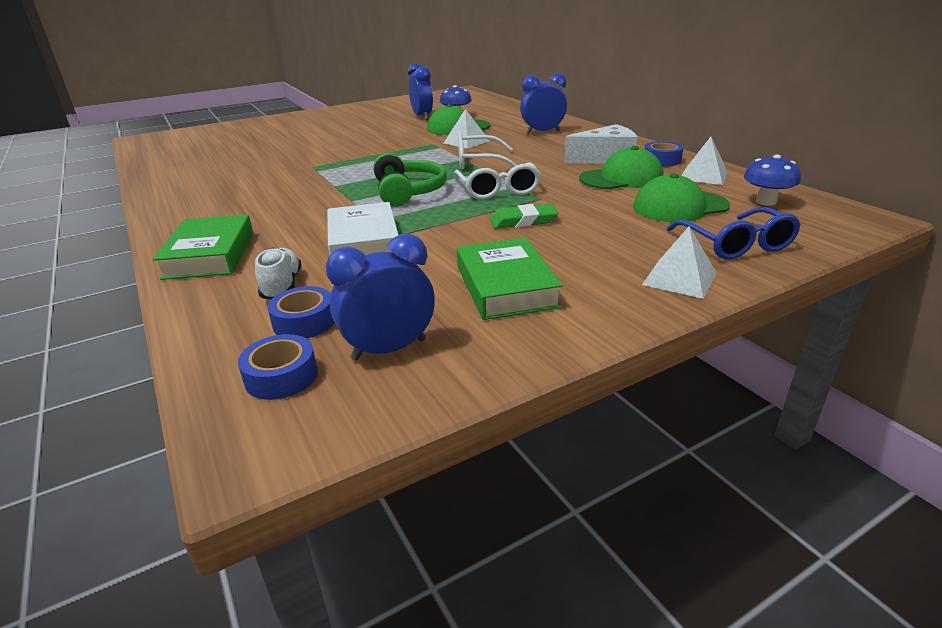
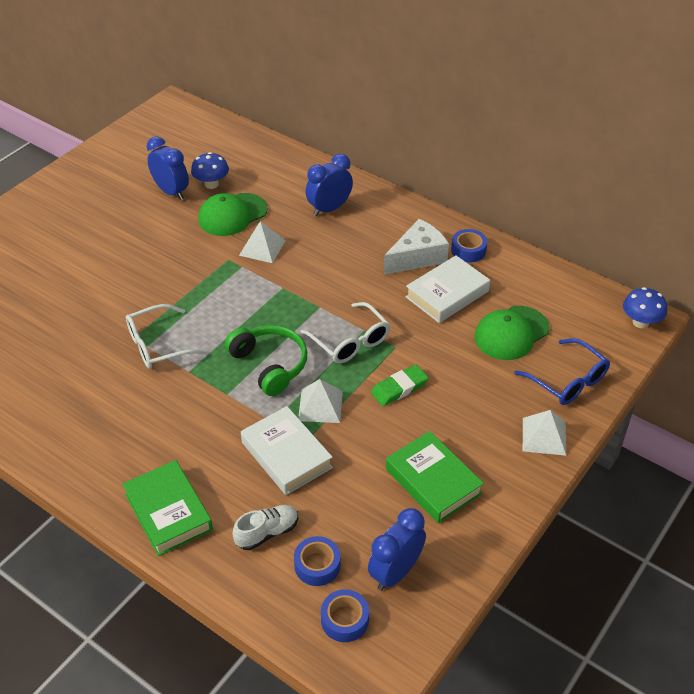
camera: 25 degrees left, 15 degrees up
(282, 286) = (267, 533): white shoe -> white shoe turned 90 degrees clockwise
(478, 162) = (300, 290): white glasses -> white glasses (158, 345)
(621, 178) = (447, 294): green cap -> white book
(703, 176) = (512, 273): white pyramid -> white pyramid (320, 405)
(765, 202) = (572, 309): blue mushroom -> blue mushroom (640, 322)

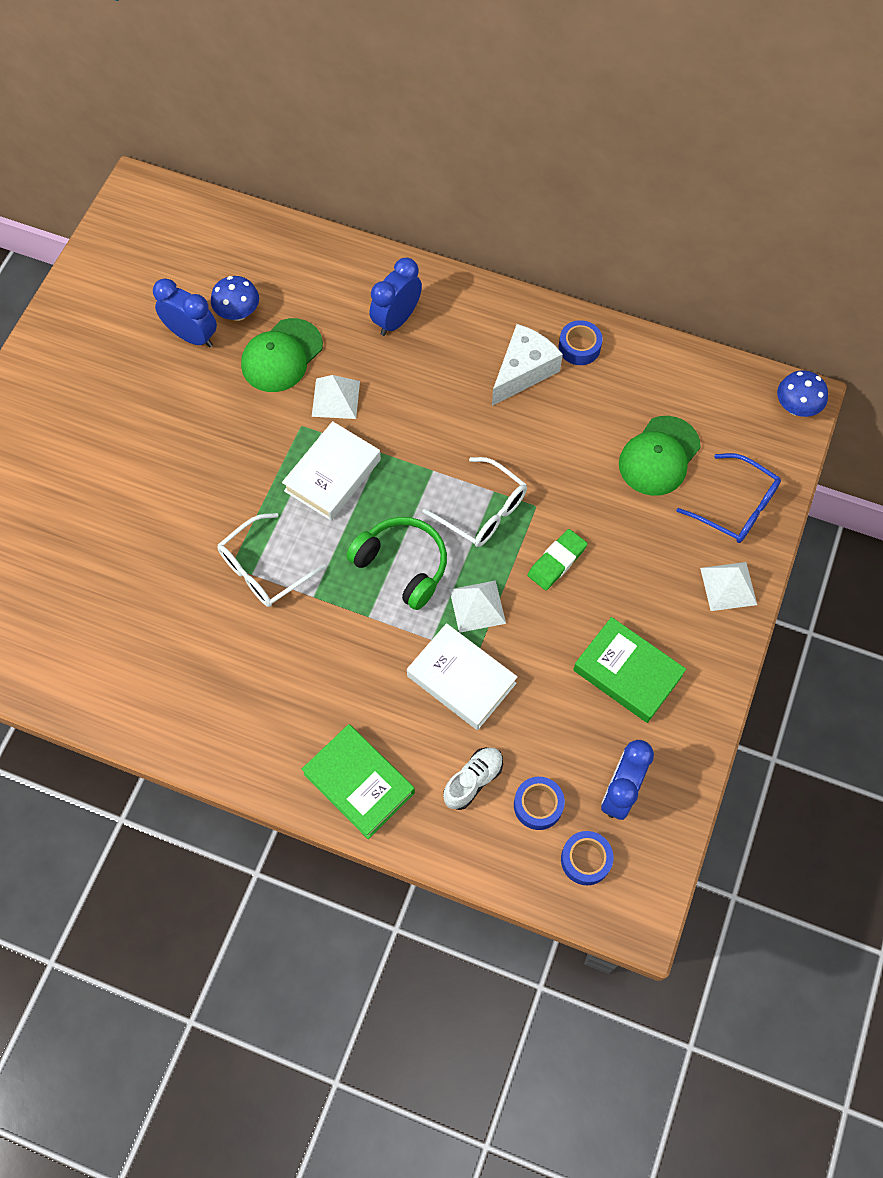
camera: 15 degrees left, 20 degrees up
(447, 294) = (572, 417): white book -> white book (332, 475)

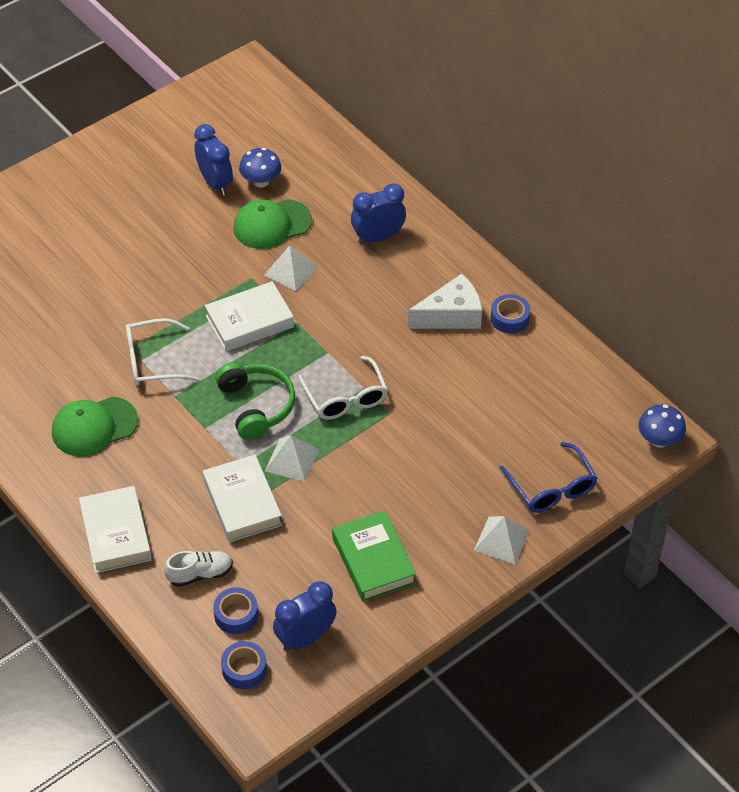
camera: 30 degrees right, 15 degrees down
(359, 783) = (116, 534): green book -> white book
(557, 561) = (377, 458): green eraser -> none
(659, 456) = (515, 423): green cap -> green cap (94, 426)

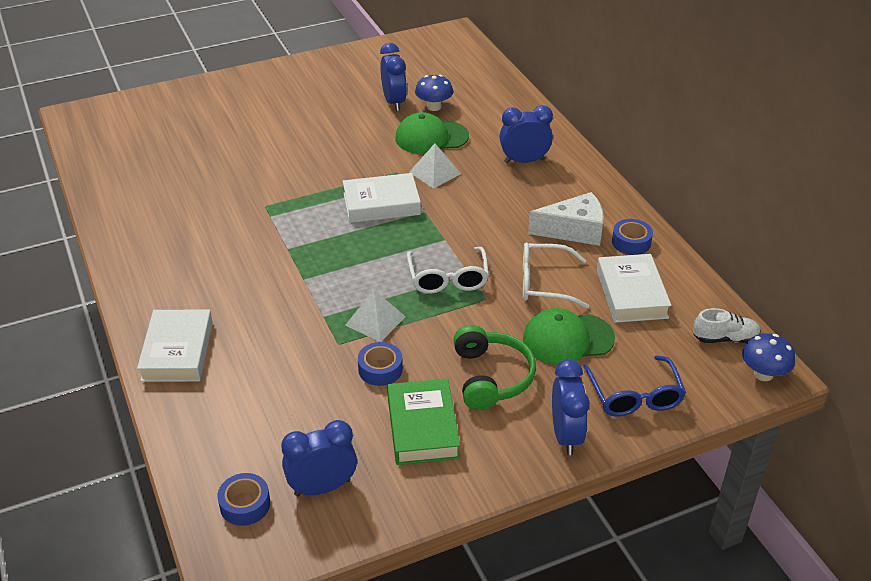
camera: 15 degrees right, 10 degrees down
(94, 426) = (202, 260): green cap -> green cap (567, 339)
(152, 361) = (279, 219): white glasses -> white glasses (544, 283)
(200, 574) = (241, 403): white shoe -> white shoe (725, 338)
(236, 615) = (260, 449): blue tape -> blue tape (380, 369)
(242, 503) = (311, 348): white book -> white book (631, 294)
(256, 406) = (359, 270): green headphones -> green headphones (491, 377)
(501, 540) = (566, 435): white pyramid -> blue clock

